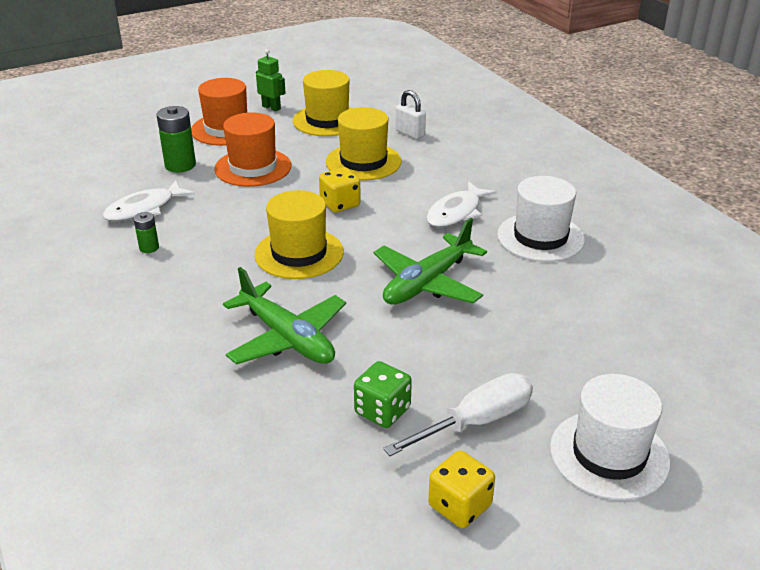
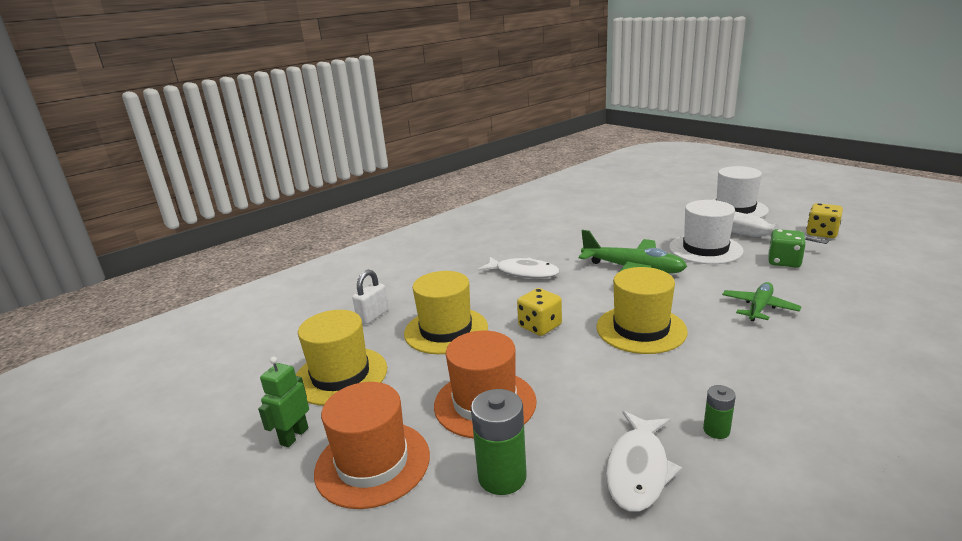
camera: 100 degrees left, 10 degrees down
(144, 209) = (638, 469): white fish -> white fish turned 75 degrees clockwise
(287, 338) = (759, 307): green plane -> green plane, size x0.62
(540, 237) = (540, 241): white hat -> white hat (705, 249)

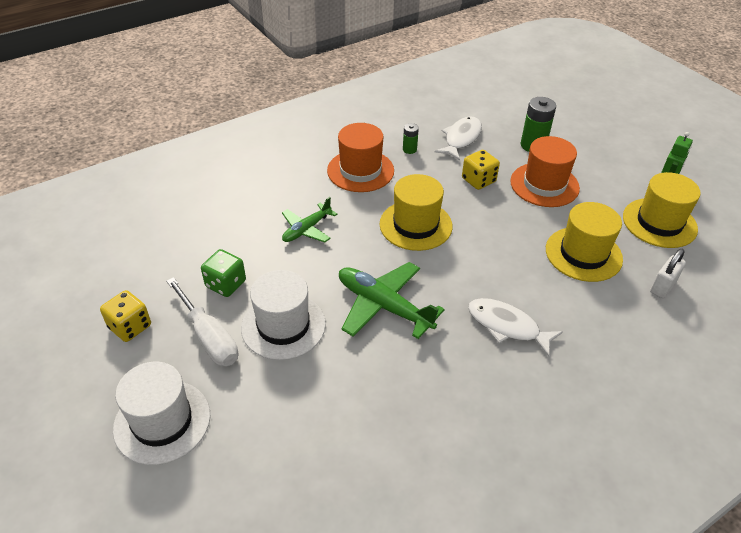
camera: 175 degrees left, 20 degrees up
(372, 463) = (608, 161): orange hat -> orange hat (360, 171)
(540, 326) = (499, 243): yellow dice -> yellow dice (478, 180)

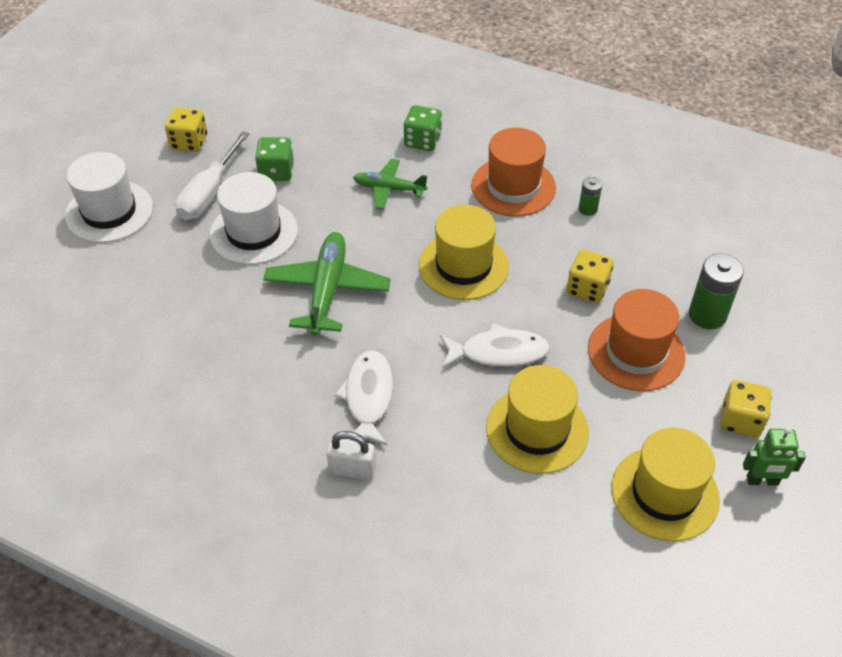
camera: 60 degrees right, 5 degrees up
(273, 192) = (422, 141): none -> green dice
(461, 139) = (652, 244): white fish -> white fish (498, 352)
(619, 170) = (740, 420): none -> yellow dice
(662, 287) = (540, 526): white padlock -> white padlock (352, 469)

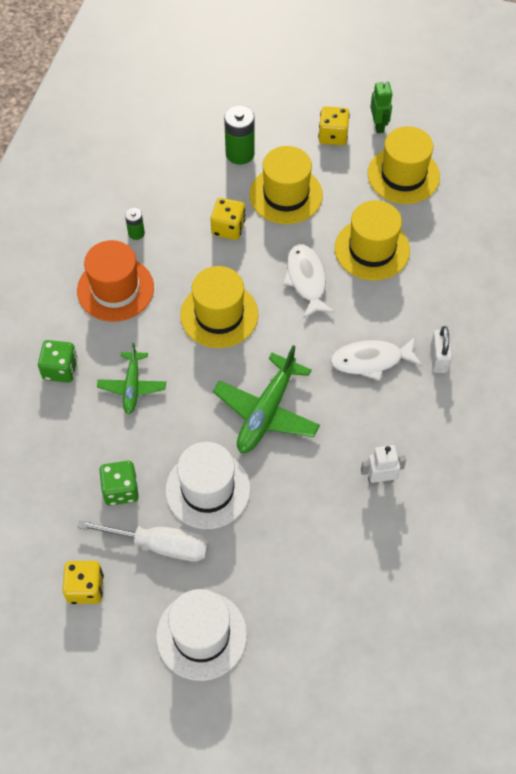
camera: 100 degrees left, 10 degrees up
(210, 376) = (380, 480): none -> white robot
(327, 289) = (266, 412): green plane -> green plane turned 60 degrees counterclockwise
(636, 352) = (286, 195): orange hat -> yellow hat

